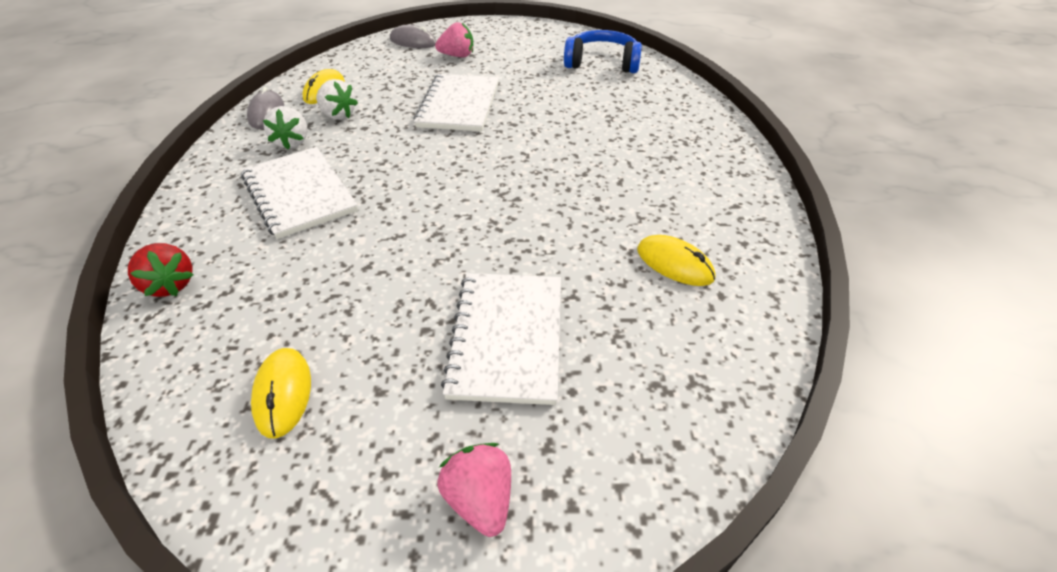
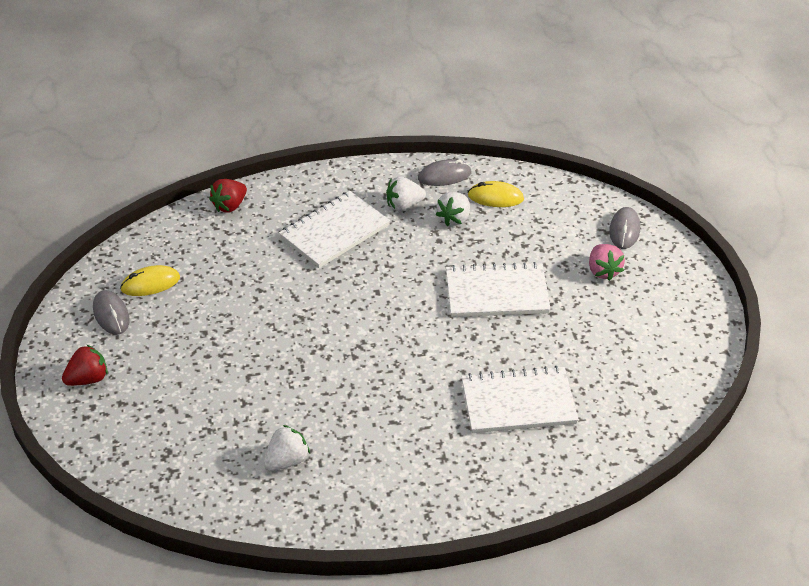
camera: 80 degrees right, 0 degrees up
(330, 457) = (111, 314): none -> grey mouse
(480, 500) = (88, 379): pink strawberry -> red strawberry
(507, 338) = (201, 373): white notebook -> white notebook (518, 402)
(602, 63) = (632, 393): blue headphones -> none
(674, 264) = (287, 461): yellow mouse -> white strawberry

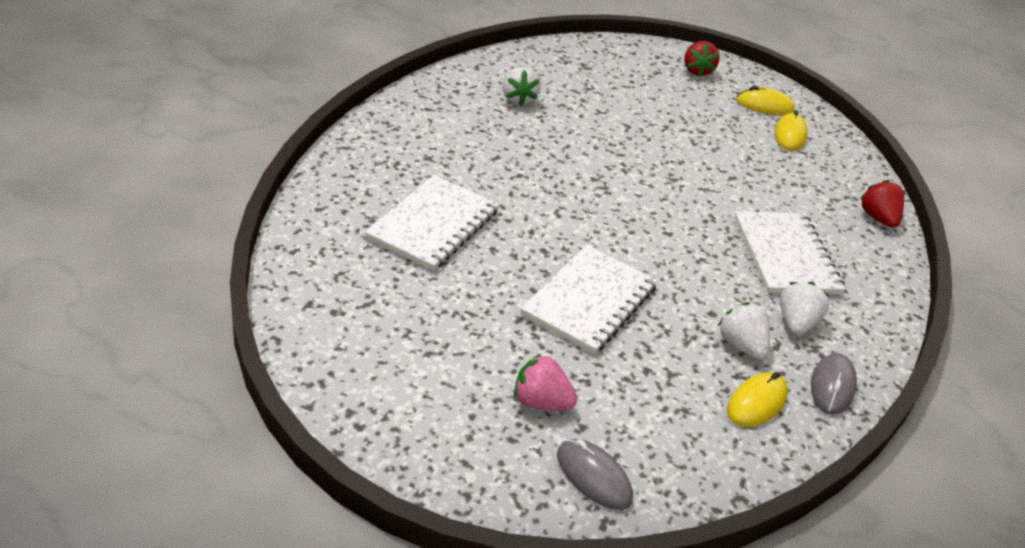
camera: 120 degrees right, 5 degrees down
(111, 314) = (764, 105): grey mouse -> yellow mouse

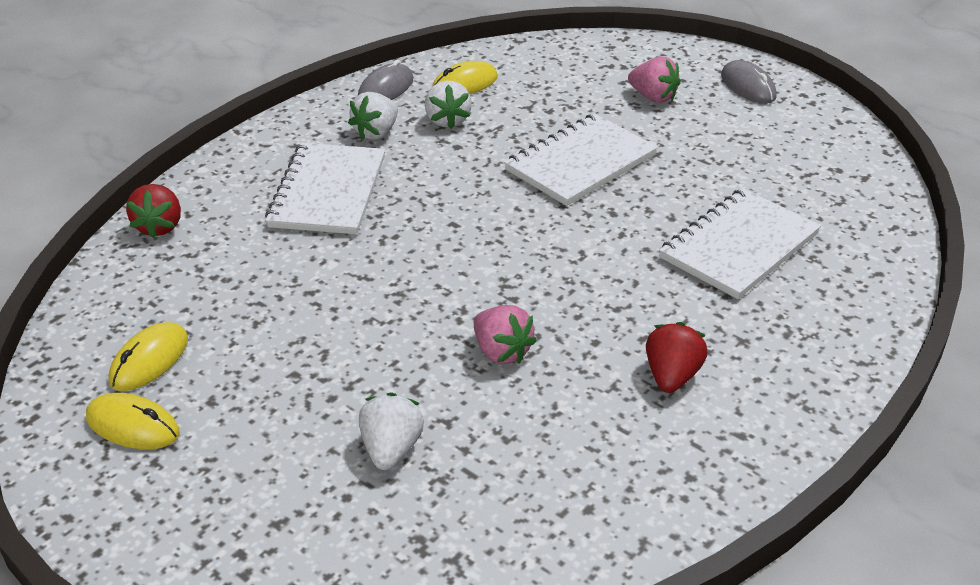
camera: 160 degrees left, 0 degrees up
(518, 99) = (583, 452): white strawberry -> white strawberry (391, 449)
(586, 145) = (501, 352): none -> pink strawberry
(593, 477) = (624, 57): grey mouse -> grey mouse (748, 86)
(697, 71) = (191, 523): red strawberry -> red strawberry (672, 376)

